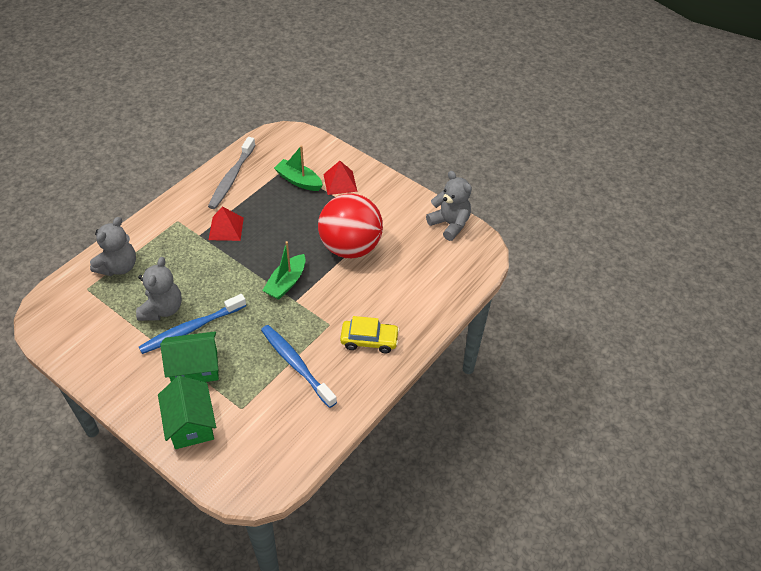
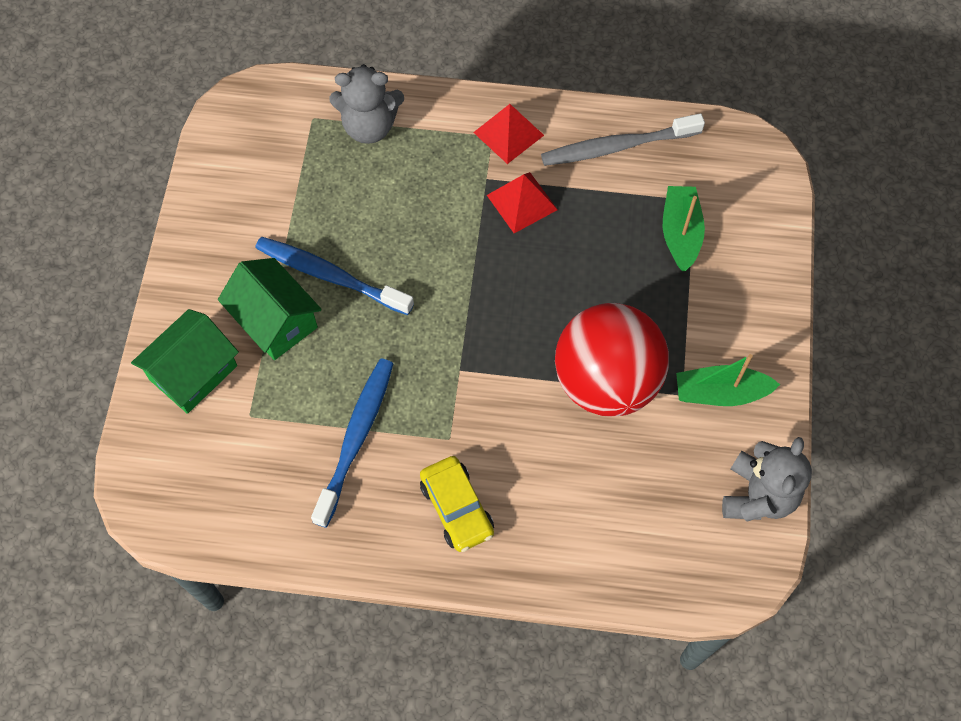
camera: 60 degrees right, 15 degrees up
(162, 309) = (338, 222): grey teddy bear -> none
(286, 283) = (482, 338): green boat -> green boat (720, 393)
(340, 182) = (721, 290): red pyramid -> red pyramid (508, 134)

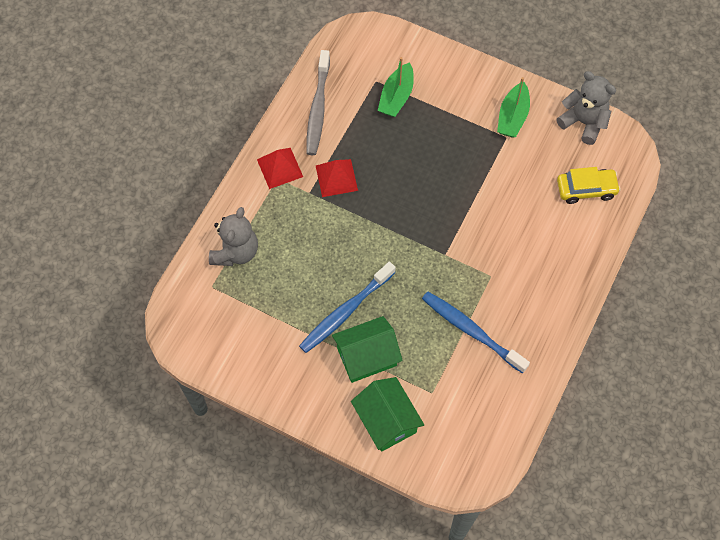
camera: 70 degrees left, 0 degrees up
(457, 508) = (538, 286): yellow car -> yellow car (586, 189)
(606, 381) = (483, 174): red ball -> none
(680, 233) = (396, 97): green boat -> green boat turned 90 degrees counterclockwise

